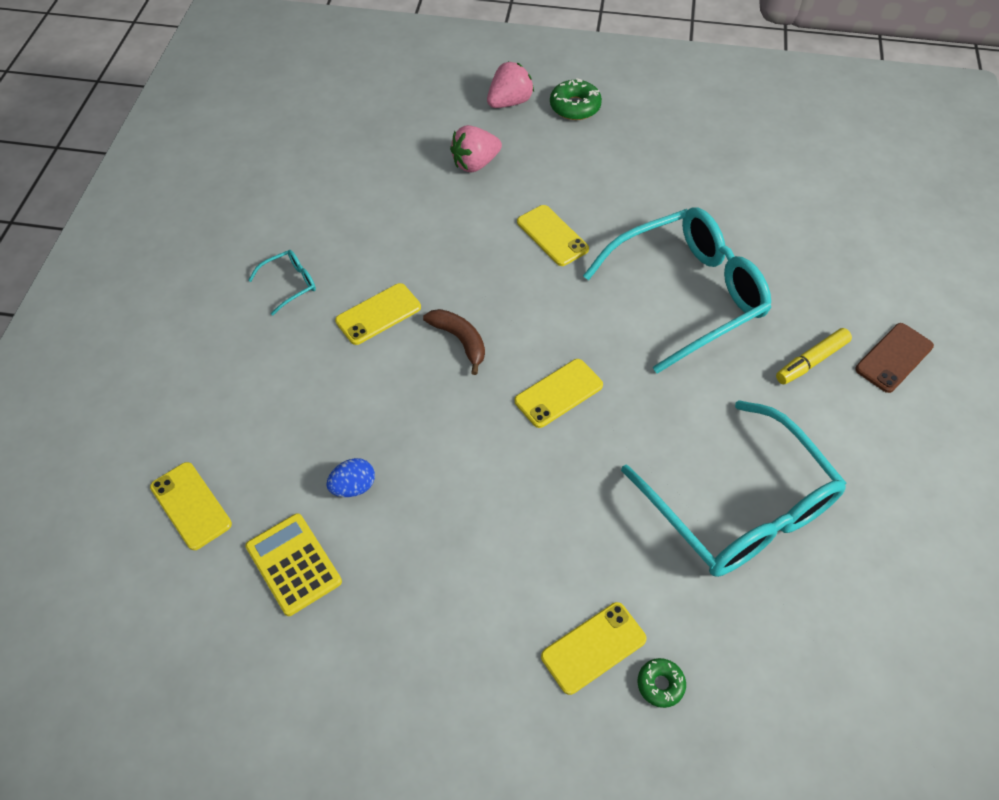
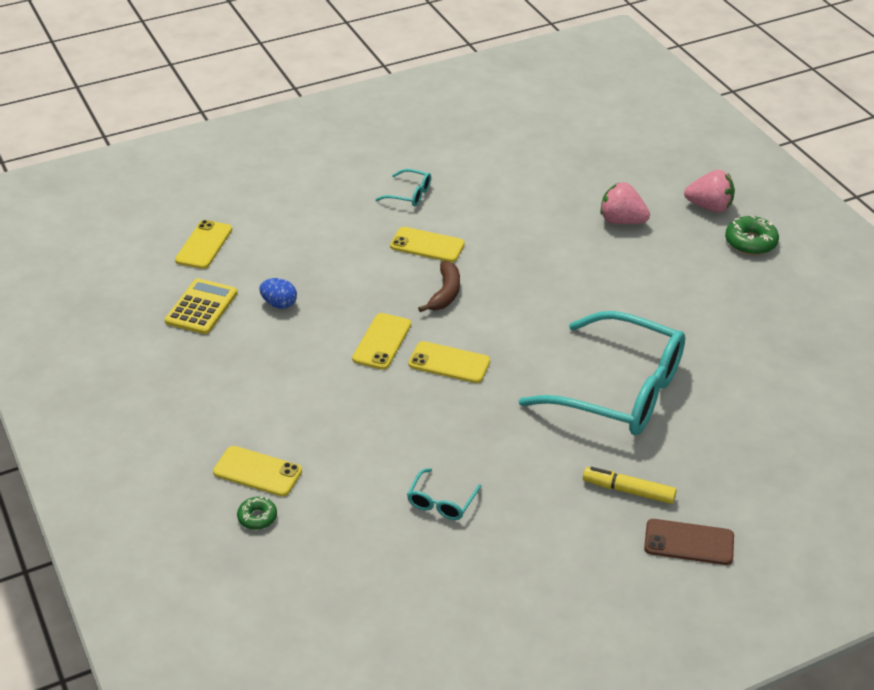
camera: 55 degrees right, 15 degrees down
(552, 236) = (595, 292): yellow phone -> yellow phone (382, 341)
(739, 507) = (441, 502): turquoise glasses -> turquoise glasses, size x0.40

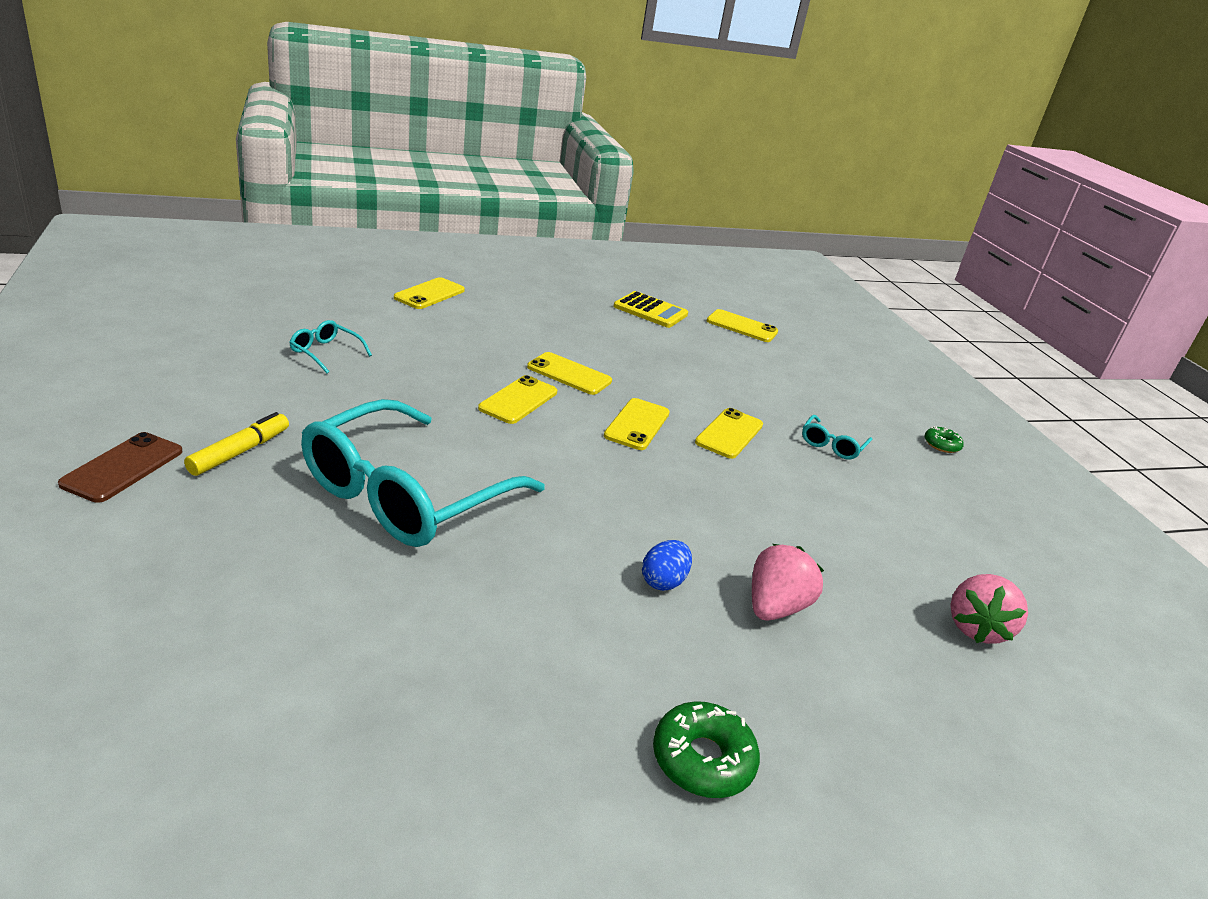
camera: 95 degrees right, 10 degrees down
(257, 517) = (378, 285): green donut -> green donut (941, 445)
(279, 304) = (645, 341): blue egg -> blue egg (663, 581)
(445, 293) = (637, 424): brown banana -> yellow phone
(709, 207) = (817, 736): pink strawberry -> pink strawberry (976, 628)

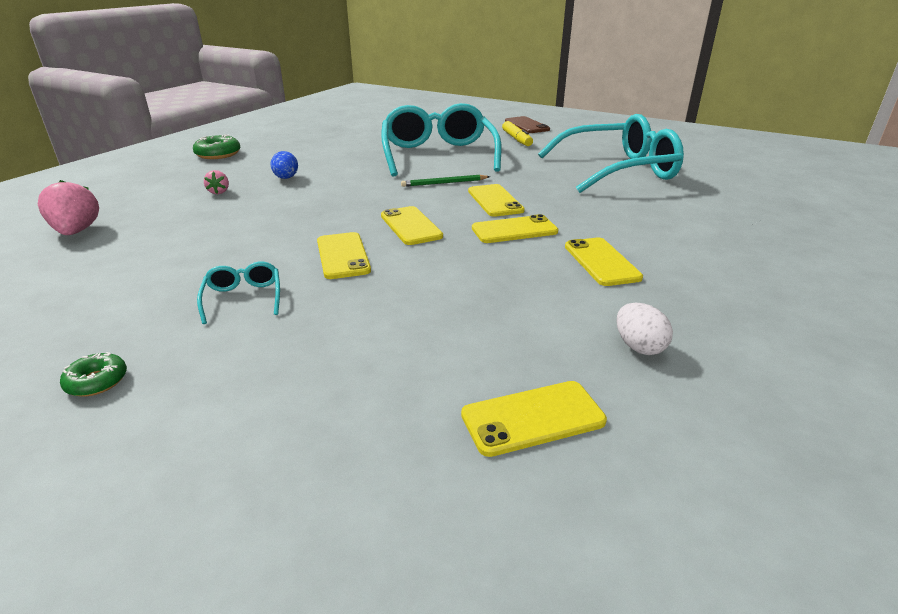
camera: 140 degrees right, 0 degrees up
(325, 353) = (617, 170): turquoise glasses -> turquoise glasses, size x2.50
(429, 294) = (728, 225): yellow phone -> yellow phone (601, 262)
(510, 447) = (444, 183): none -> green pencil
(650, 311) = (639, 347): yellow calculator -> white egg
(775, 607) = (219, 192): pink strawberry -> pink strawberry, size x0.54

